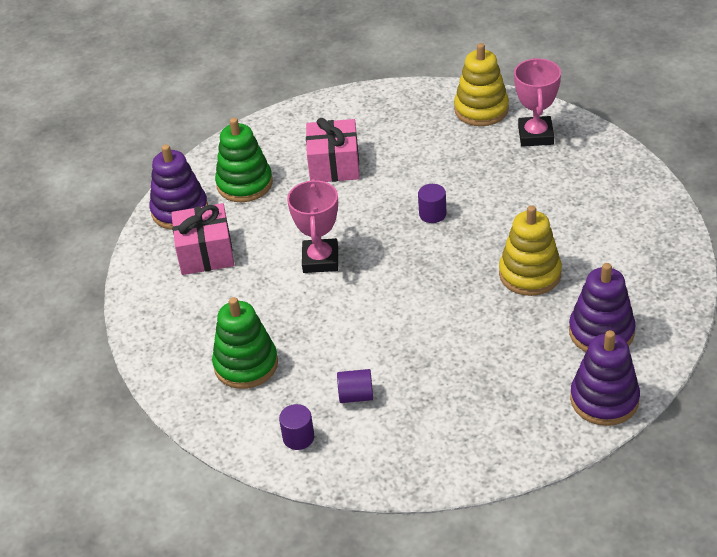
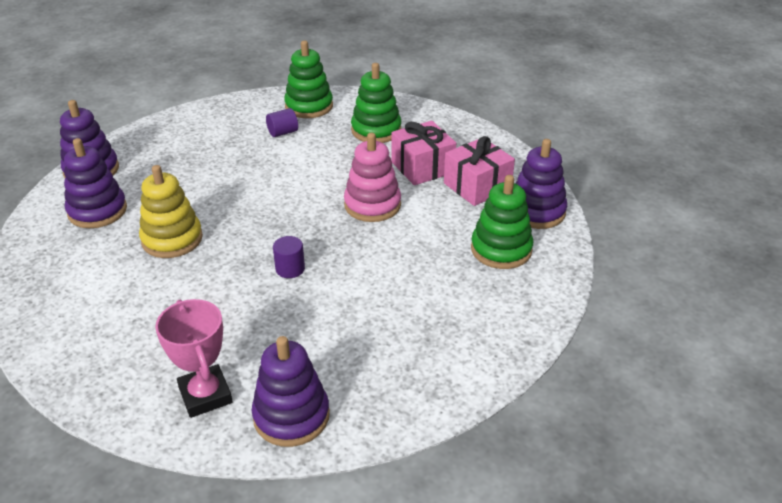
camera: 150 degrees right, 5 degrees down
(298, 437) = (309, 106): purple cylinder -> green stacking toy
(320, 260) = (372, 205): pink trophy -> pink stacking toy
(334, 165) = (426, 292): pink gift -> pink gift (422, 167)
(481, 109) = (291, 416): yellow stacking toy -> purple stacking toy

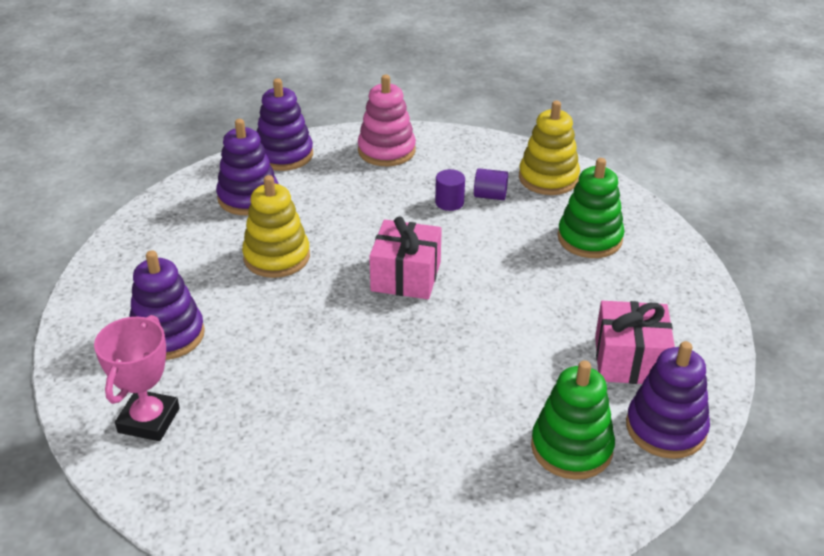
camera: 40 degrees right, 0 degrees up
(290, 269) = (341, 344): purple cylinder -> purple cylinder (449, 202)
(291, 416) = (189, 486): purple stacking toy -> purple stacking toy (168, 335)
(309, 106) = (548, 178): green stacking toy -> yellow stacking toy
(372, 205) = (491, 321): pink stacking toy -> pink stacking toy (386, 151)
(422, 167) = (592, 306): pink gift -> pink gift (406, 276)

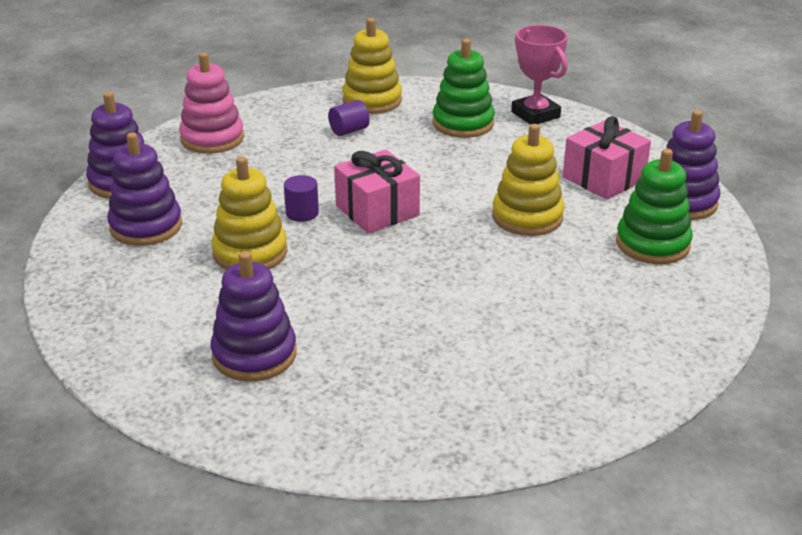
camera: 45 degrees left, 5 degrees down
(149, 420) = (347, 416): pink trophy -> pink trophy (535, 114)
(449, 202) = (326, 149): purple cylinder -> purple cylinder (302, 213)
(507, 354) = (527, 217): none -> yellow stacking toy

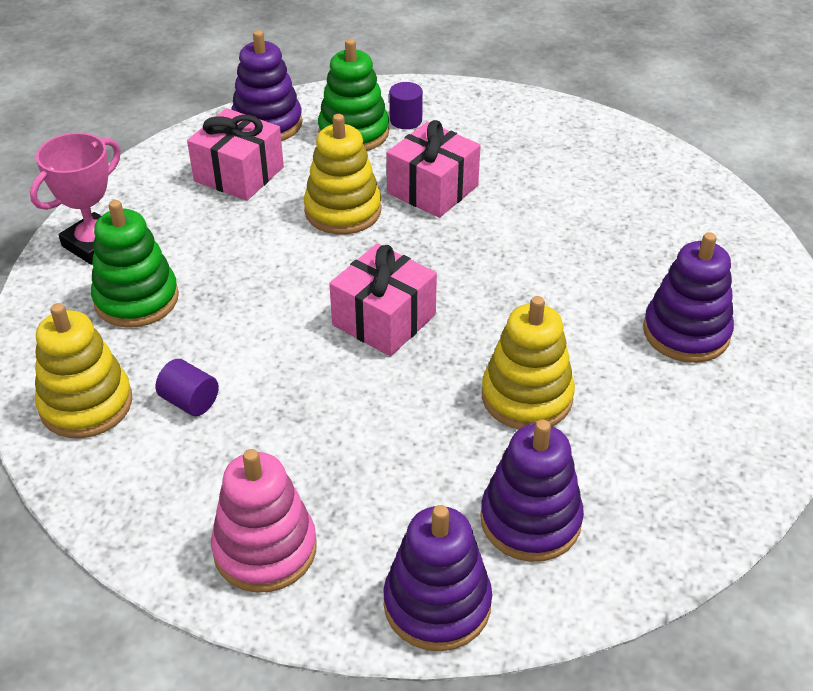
camera: 110 degrees left, 10 degrees up
(302, 213) = (421, 380): purple cylinder -> purple cylinder (406, 120)
(538, 268) = (432, 189): none -> pink gift

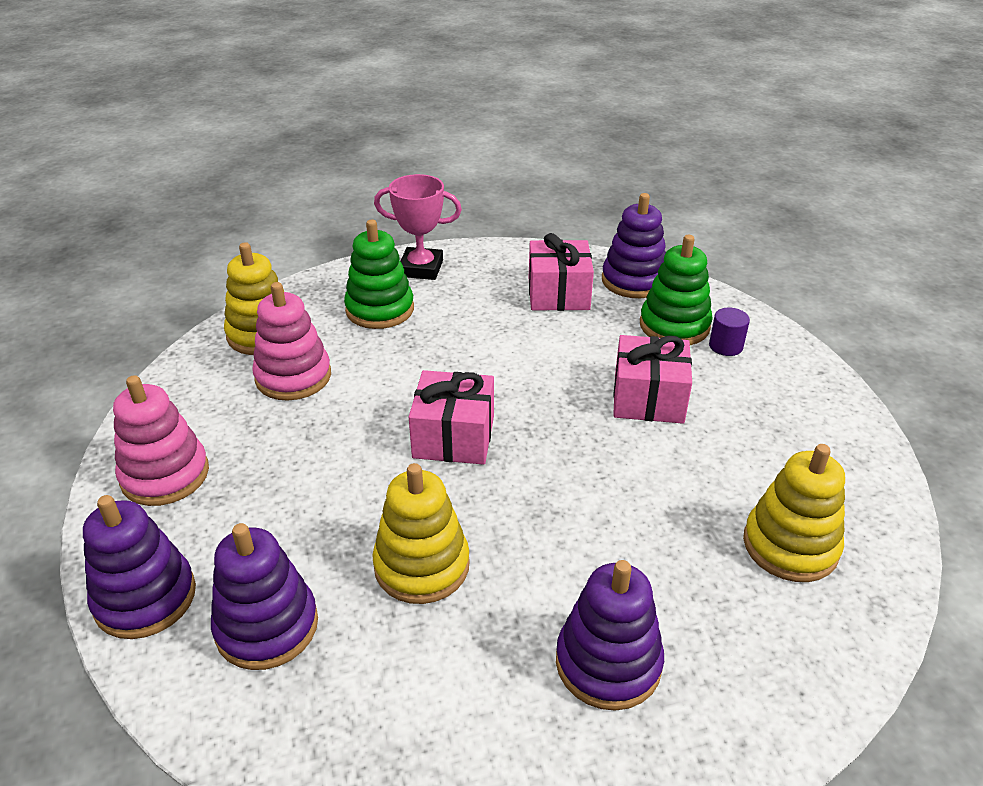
camera: 60 degrees right, 5 degrees down
(190, 401) = (293, 377): purple cylinder -> pink stacking toy
(343, 211) = (567, 361): yellow stacking toy -> yellow stacking toy (790, 545)

